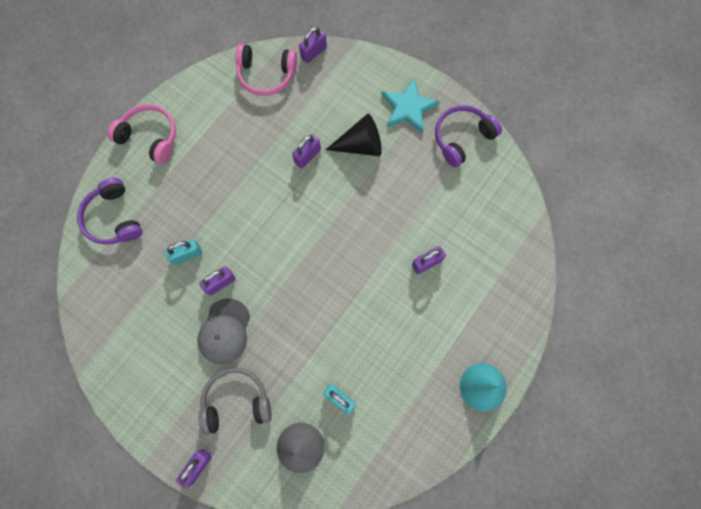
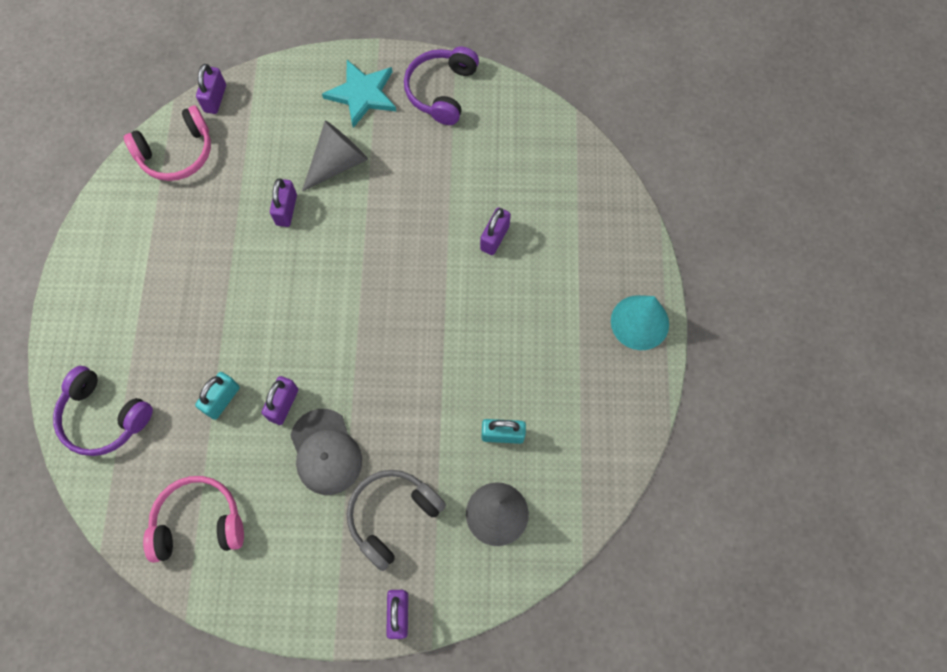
camera: 35 degrees left, 5 degrees down
(150, 137) = (84, 302): pink headphones -> pink headphones (199, 522)
(361, 145) = (338, 163): black cone -> grey cone

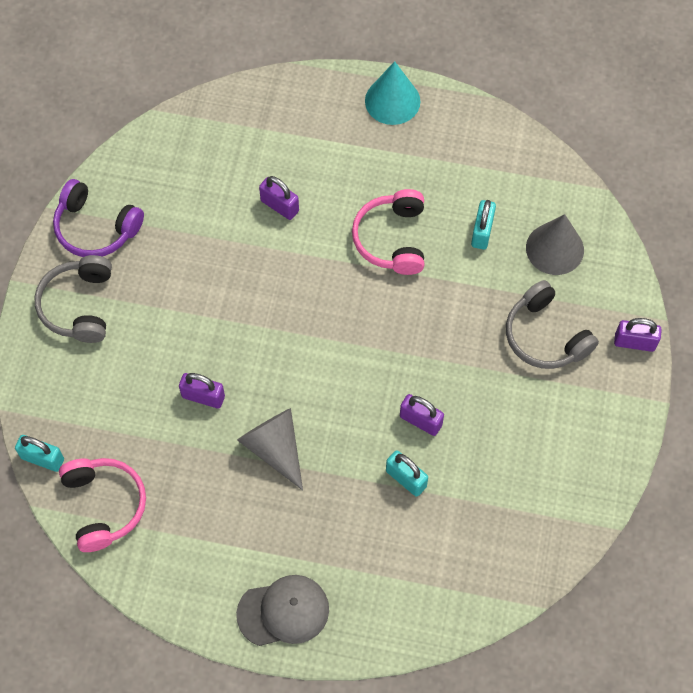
camera: 80 degrees left, 5 degrees down
(104, 417) = (404, 598): purple headphones -> none
(199, 522) = (528, 510): pink headphones -> pink headphones (392, 239)
(215, 98) = (42, 458): purple padlock -> turquoise padlock
(325, 452) = (475, 387): grey cap -> grey cap (283, 611)
(338, 163) = (158, 339): grey cone -> grey cone (274, 448)
(362, 94) = (79, 305): turquoise star -> grey headphones

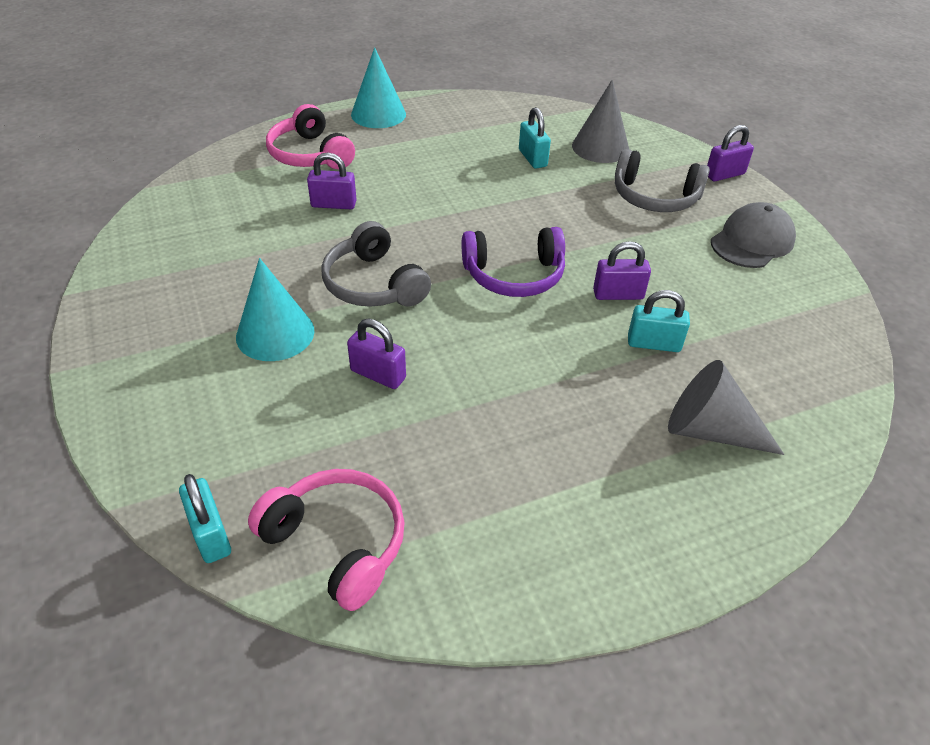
camera: 35 degrees left, 20 degrees down
(42, 458) = (210, 534): turquoise padlock -> turquoise padlock turned 75 degrees clockwise
(79, 305) = (161, 359): grey headphones -> grey headphones (374, 284)
(96, 228) = (139, 288): purple headphones -> purple headphones (514, 275)
(160, 322) = (275, 333): none -> turquoise cone
(203, 397) = (378, 374): purple padlock -> purple padlock turned 45 degrees clockwise
(274, 448) = (498, 382): grey cone -> grey cone (709, 430)
(283, 611) = (660, 534): grey cap -> grey cap (752, 241)
(392, 239) = (461, 188): pink headphones -> pink headphones (310, 154)

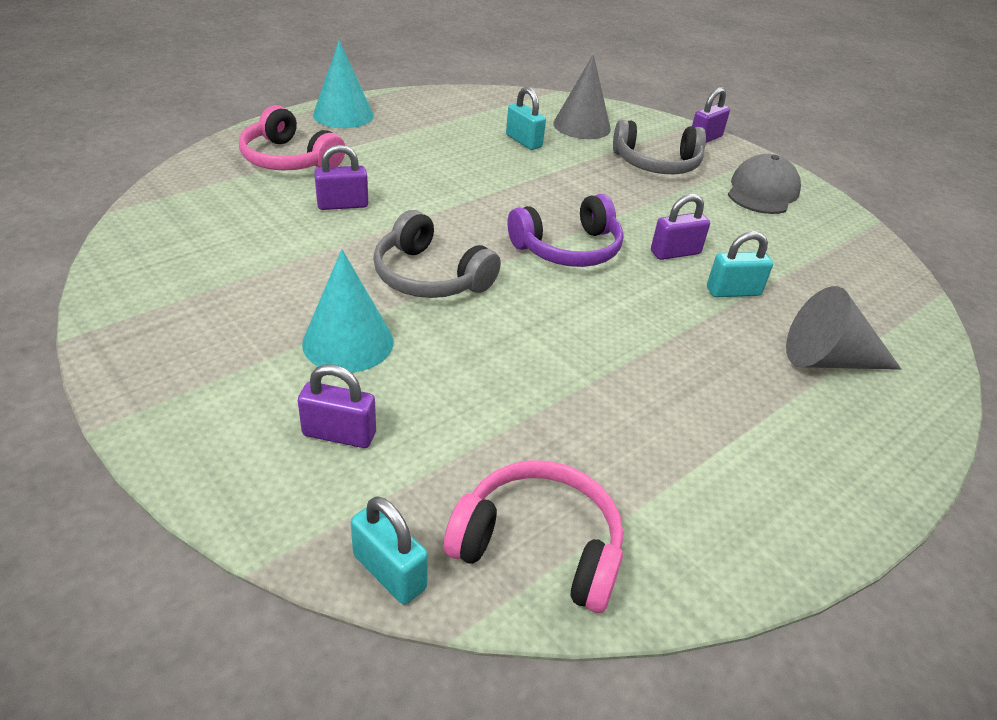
camera: 20 degrees left, 5 degrees down
(378, 374) = (485, 365): purple padlock -> purple padlock (339, 434)

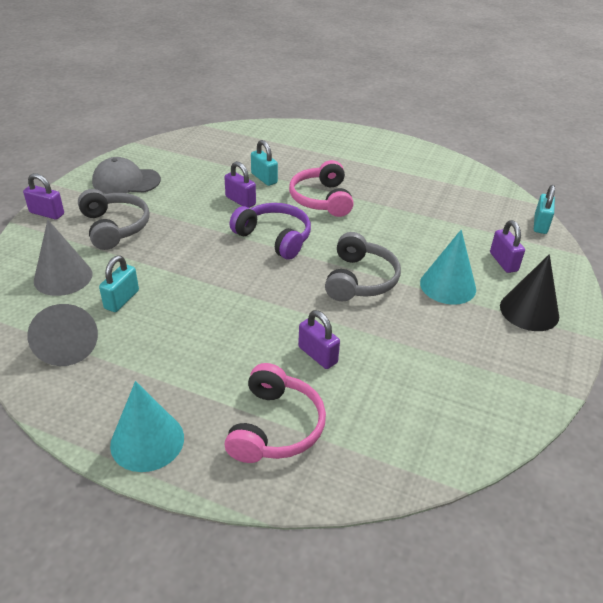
camera: 115 degrees left, 0 degrees up
(221, 390) = (529, 311): none -> black cone
(538, 546) = (488, 197): pink headphones -> pink headphones (322, 199)
(827, 360) = (298, 150): grey cone -> grey cone (67, 344)

